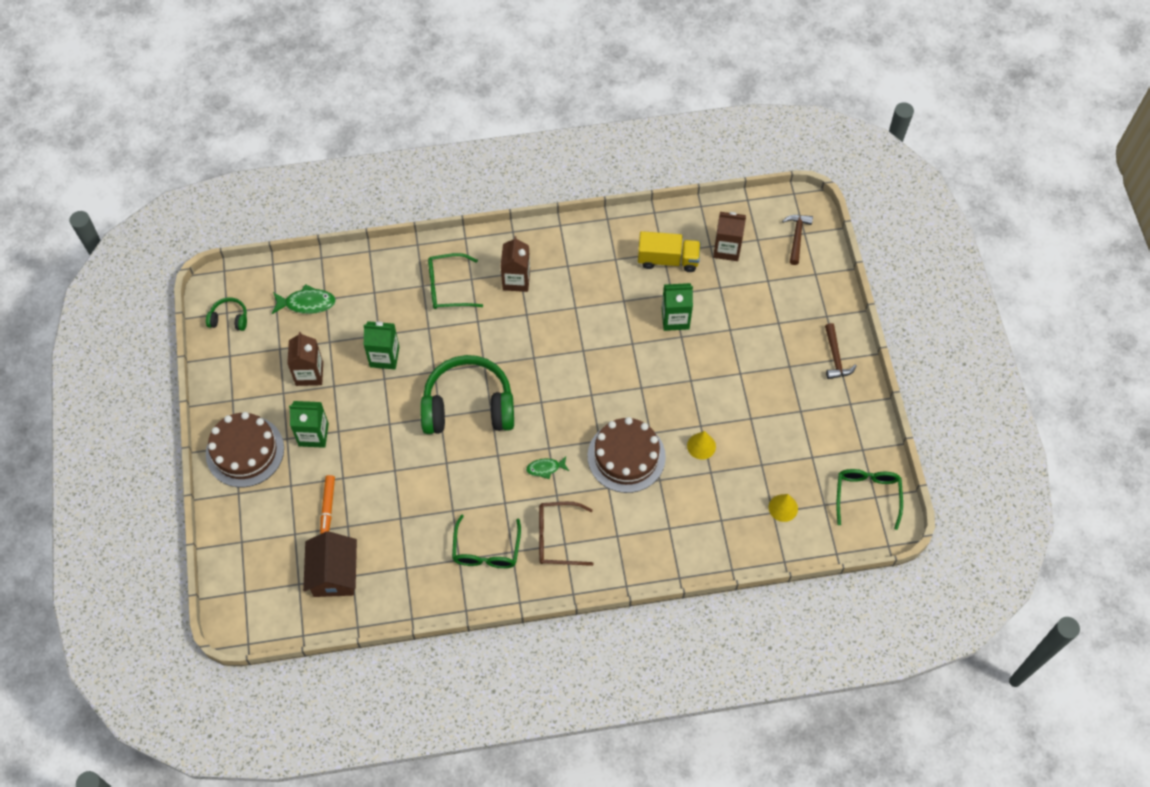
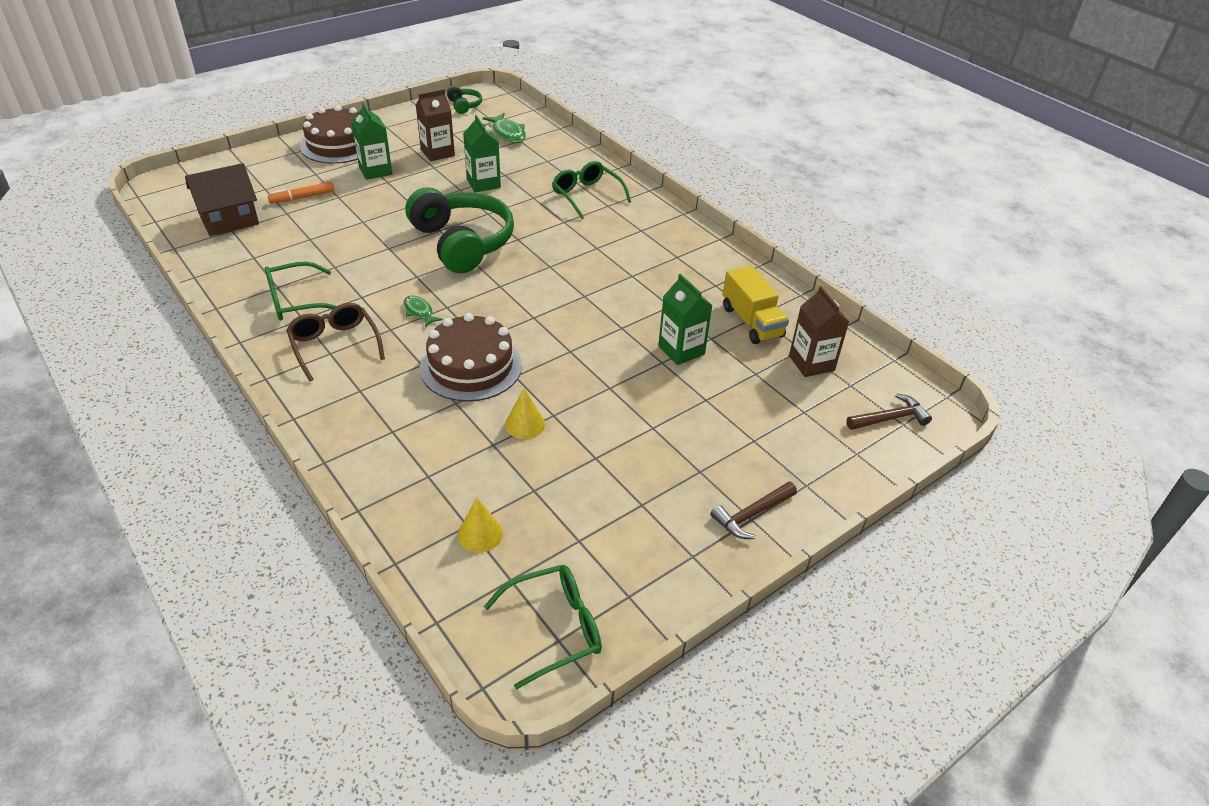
camera: 60 degrees right, 20 degrees down
(516, 280) = (630, 231): brown carton -> none

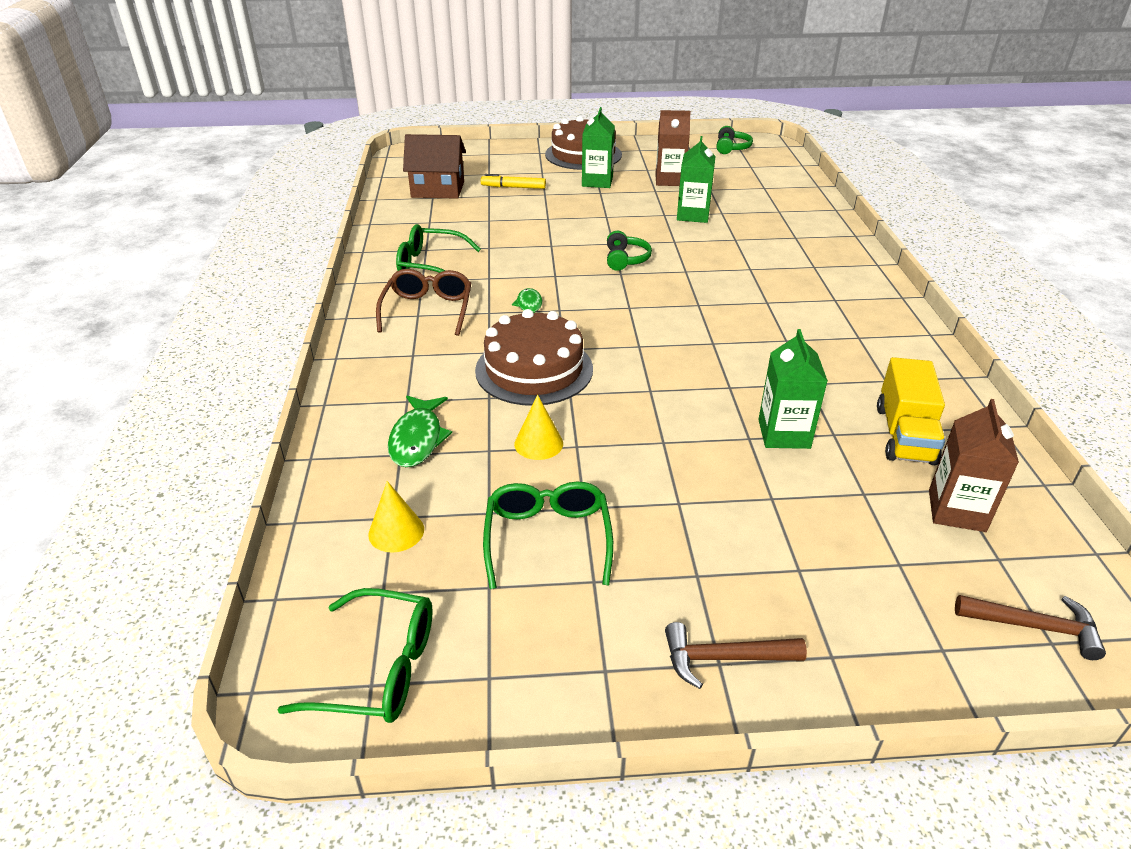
camera: 35 degrees right, 5 degrees down
(302, 197) = (513, 187): orange marker -> yellow marker
(462, 243) = (625, 259): green headphones -> green headphones, size x0.43
(508, 133) = (756, 179): green fish -> green fish (417, 439)
(587, 196) = (797, 252): green glasses -> green glasses (547, 539)

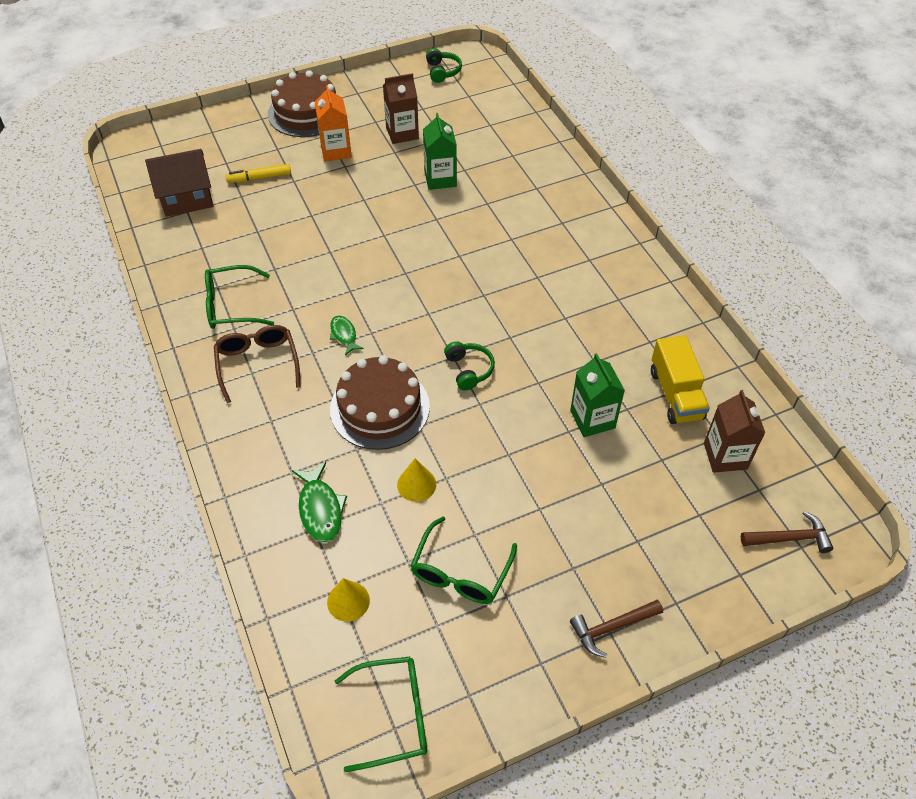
camera: 20 degrees left, 15 degrees up
(547, 539) = (461, 571): green glasses -> green glasses turned 135 degrees counterclockwise
(597, 181) = (336, 151): green carton -> orange carton
(625, 259) = (403, 254): green headphones -> green headphones (469, 370)

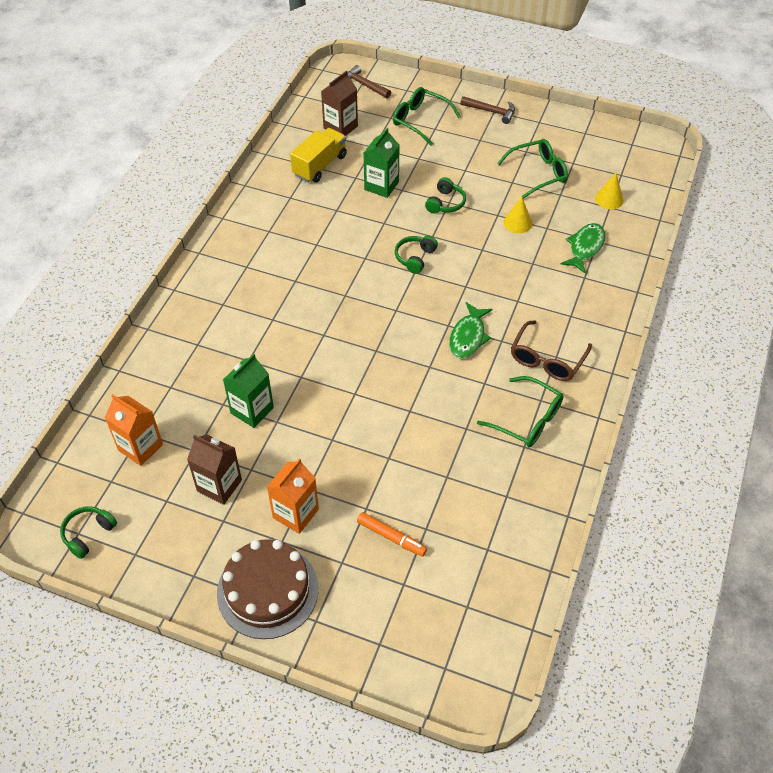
camera: 135 degrees left, 0 degrees up
(186, 198) = (476, 566): brown house -> none
(259, 178) = (391, 537): yellow marker -> orange marker
(344, 335) = (468, 337): green fish -> green fish, size x1.58
(380, 408) = (494, 275): brown cake -> none
(393, 716) = (628, 148): green glasses -> green glasses (420, 120)
(478, 118) = (140, 447): none -> orange carton
(510, 450) = (445, 203): none -> green headphones

